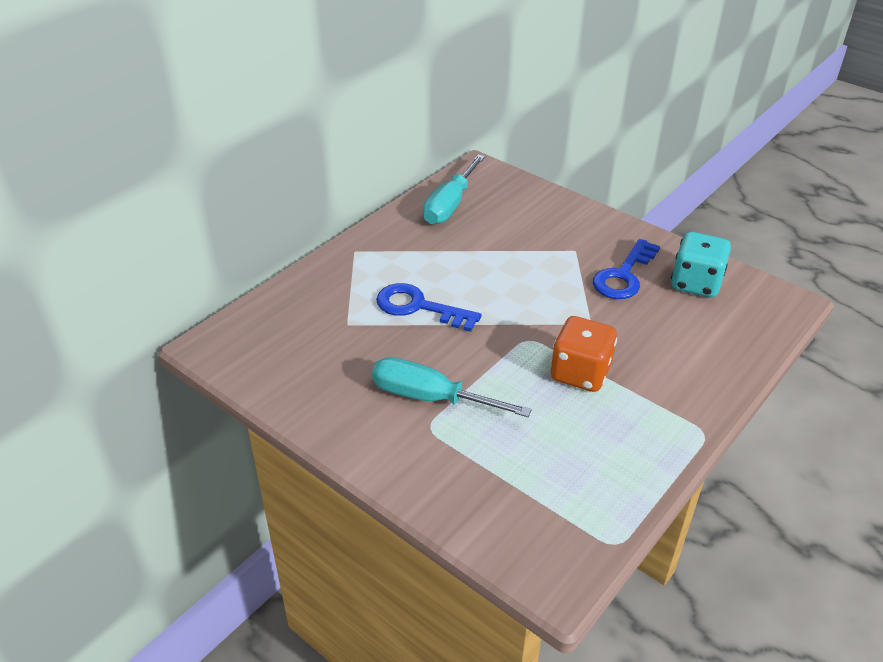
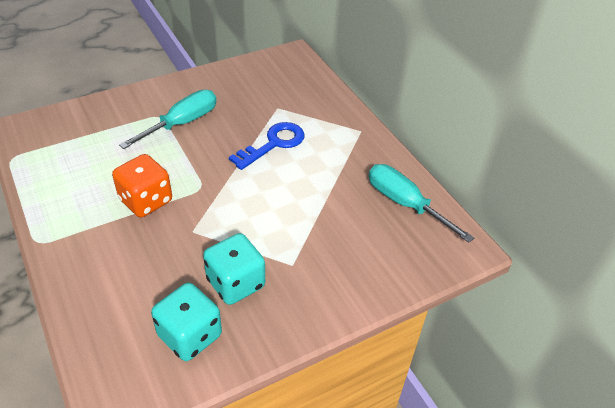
camera: 110 degrees right, 5 degrees up
(624, 275) = (235, 283): blue key -> turquoise dice

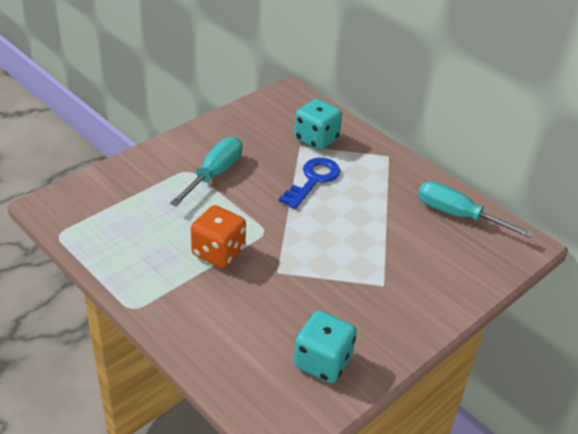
camera: 15 degrees left, 5 degrees down
(235, 283) = (341, 310): turquoise dice -> turquoise dice (316, 139)

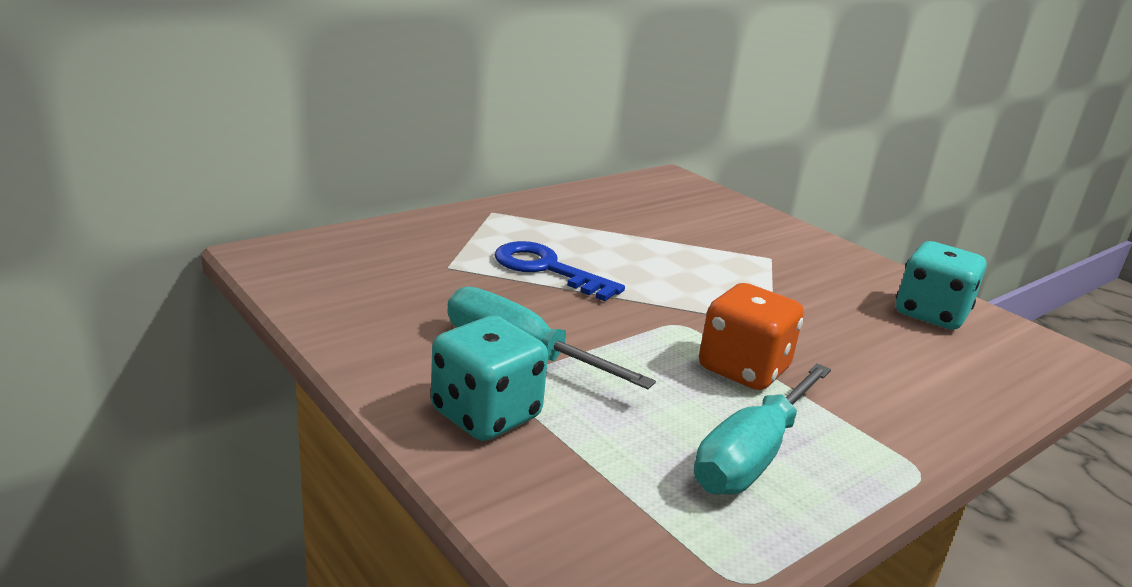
camera: 85 degrees left, 15 degrees down
(316, 139) = (434, 252): turquoise dice -> turquoise dice (486, 414)
(458, 215) = (626, 197): turquoise screwdriver -> turquoise screwdriver (752, 455)

